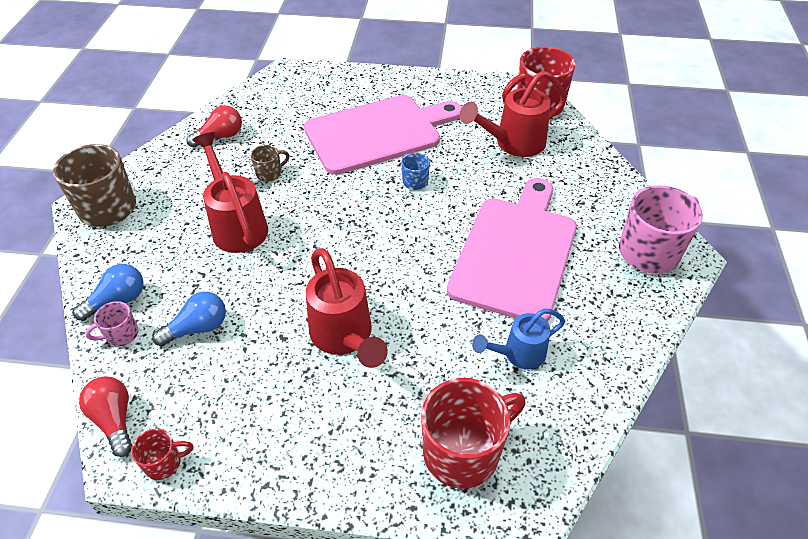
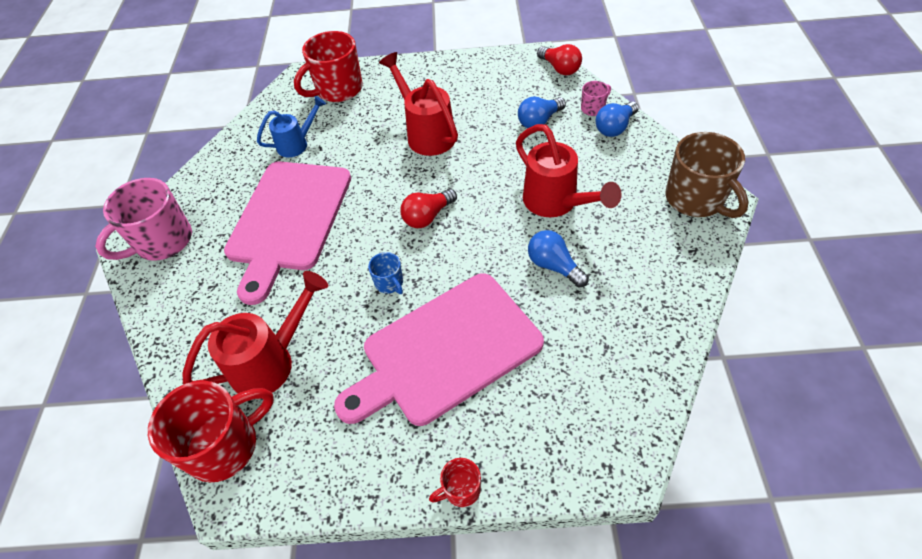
camera: 175 degrees right, 5 degrees up
(164, 463) = (516, 57): red mug -> red mug (461, 489)
(220, 137) = (642, 309): red light bulb -> red light bulb (427, 216)
(270, 173) = (553, 266): brown mug -> blue light bulb

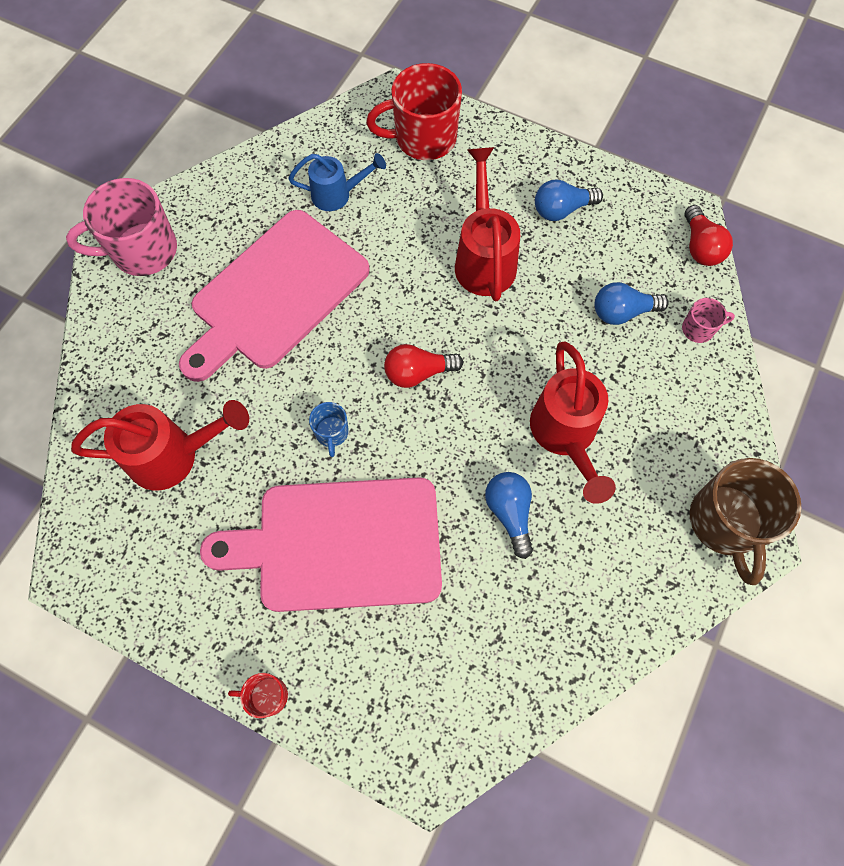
camera: 25 degrees right, 15 degrees up
(224, 446) = (90, 520): red mug -> none
(614, 128) = (704, 371): blue light bulb -> blue light bulb (561, 210)

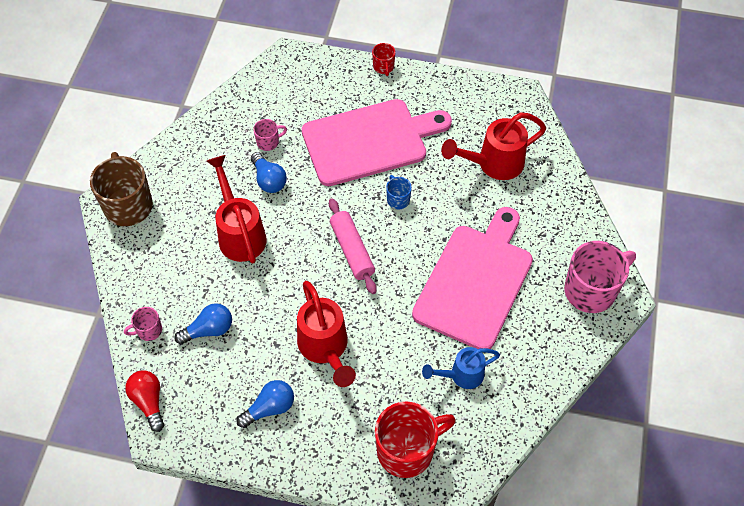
camera: 165 degrees right, 10 degrees down
(267, 696) = (383, 67): red mug -> red mug turned 90 degrees clockwise
(418, 373) = (352, 250): red light bulb -> pink rolling pin
(497, 584) = (268, 142): none -> pink mug

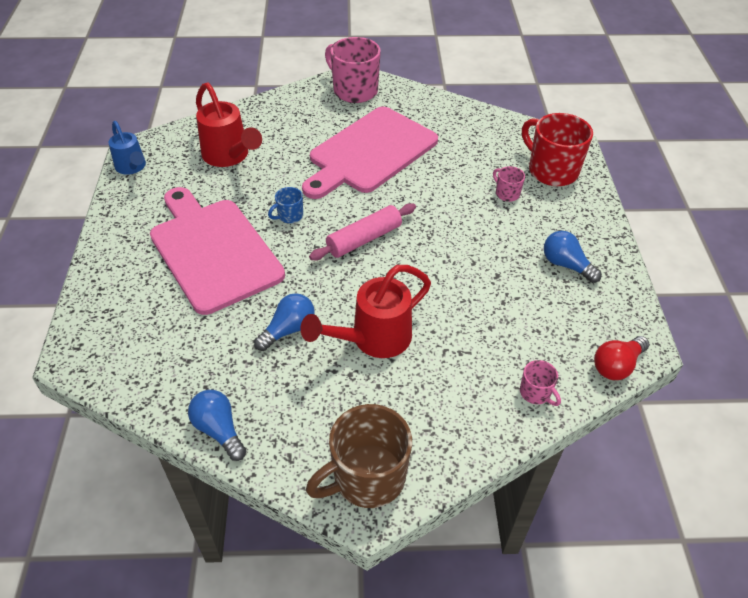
camera: 105 degrees left, 10 degrees down
(209, 330) = (508, 335): blue light bulb -> blue light bulb (219, 430)
(268, 142) = (228, 344): pink mug -> pink mug (506, 193)
(325, 349) = (484, 238): red watering can -> none
(383, 67) = (94, 258): red mug -> none
(461, 375) = (467, 150): blue watering can -> blue watering can (132, 168)
(476, 281) = (370, 152): pink cutting board -> pink cutting board turned 60 degrees counterclockwise

